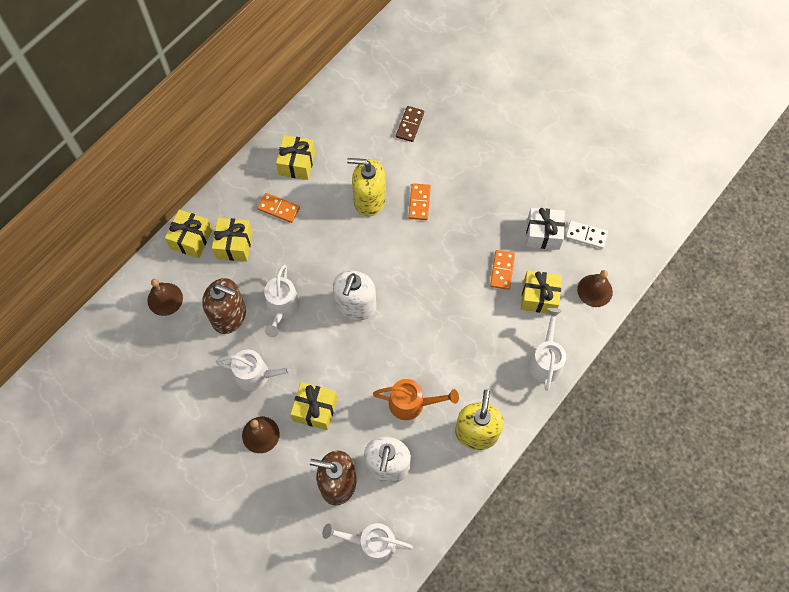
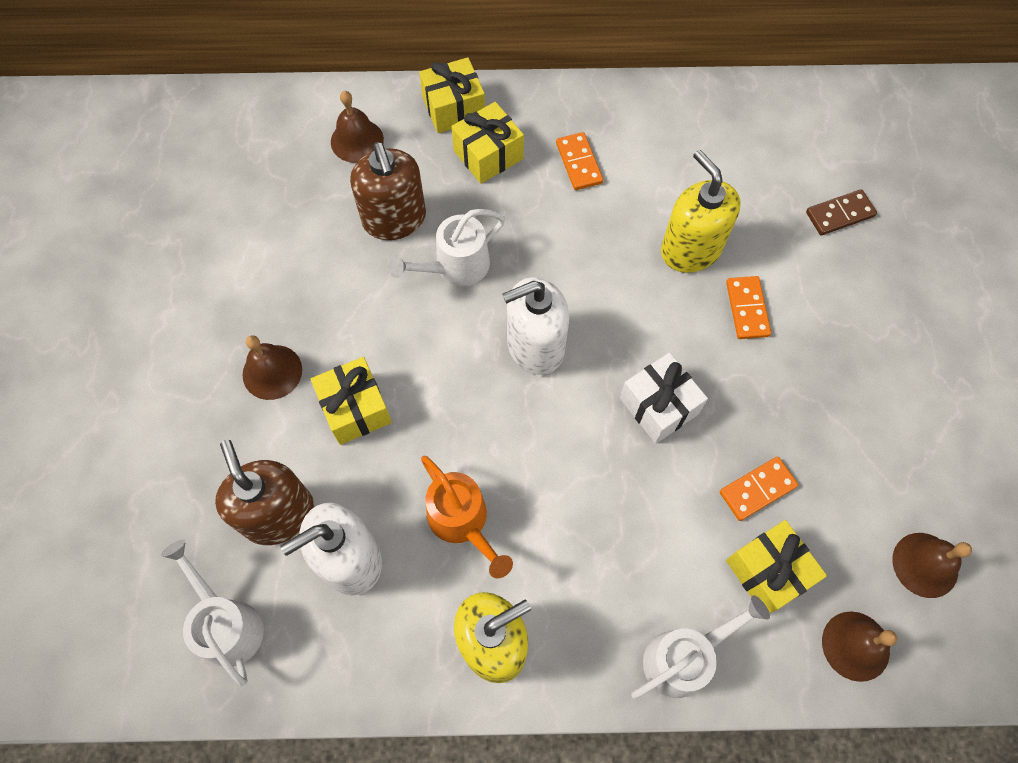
camera: 50 degrees right, 0 degrees up
(258, 375) = (346, 309): white watering can -> none
(297, 163) = (655, 136): yellow gift -> none
(419, 202) = (747, 309): orange domino -> orange domino turned 60 degrees counterclockwise
(543, 234) = (865, 502): white gift -> white gift (659, 406)
(586, 235) = (925, 564): white domino -> brown bell

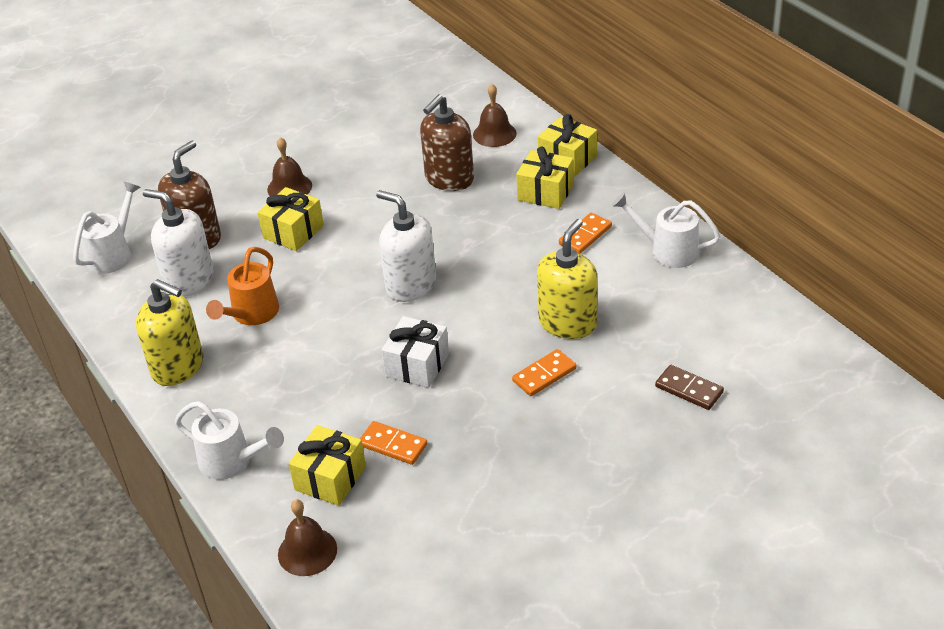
camera: 60 degrees right, 25 degrees down
(454, 267) = (438, 221): white watering can -> white watering can (667, 250)
(925, 564) = (406, 567): brown bell -> none

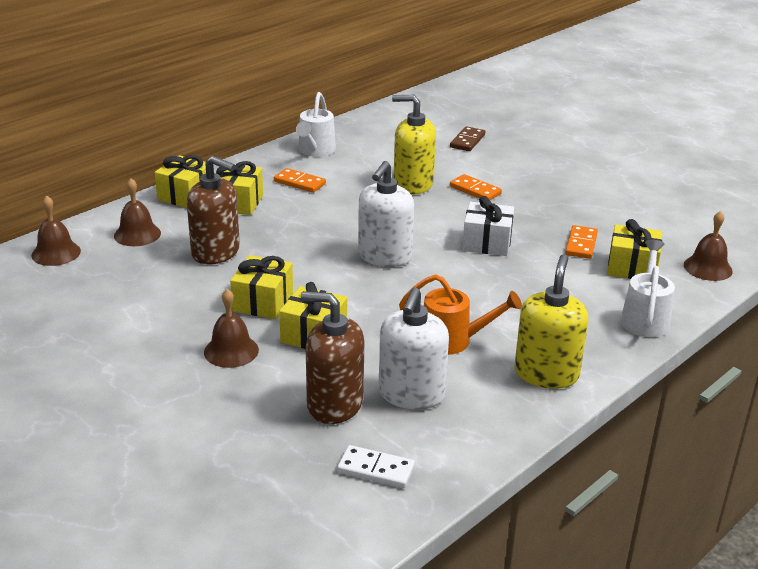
camera: 105 degrees left, 10 degrees down
(113, 253) = (376, 469): white watering can -> white domino
(355, 205) = (263, 302): none -> yellow gift
(472, 94) = (56, 253): none -> brown bell

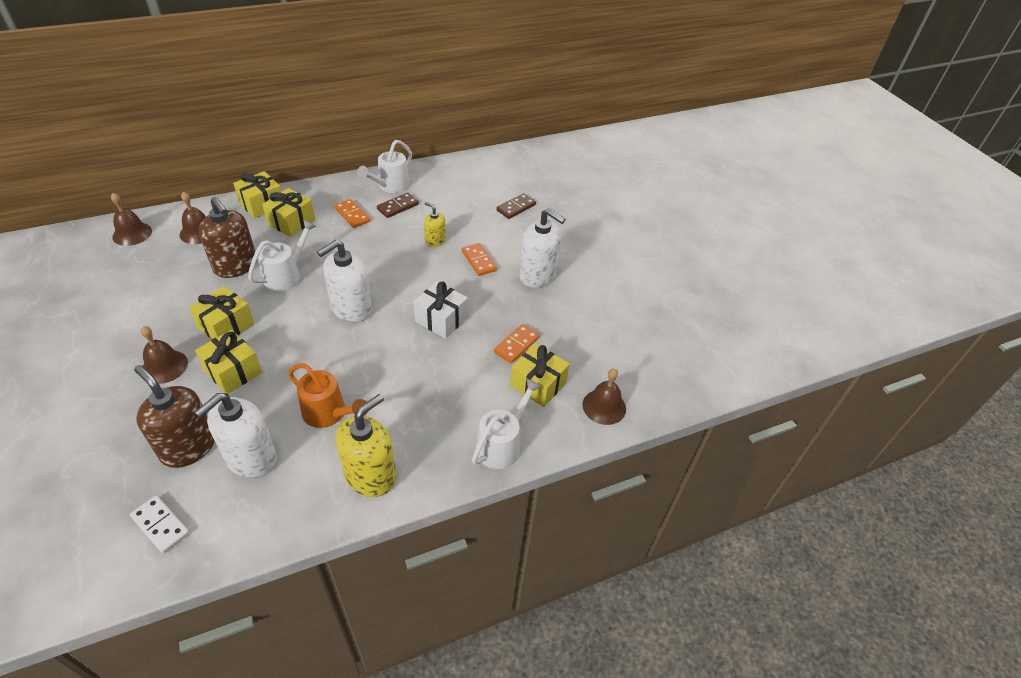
camera: 20 degrees right, 15 degrees up
(283, 246) = (286, 275): none -> white watering can
(342, 166) = (398, 207): none -> brown domino
(413, 184) = (435, 241): yellow soap dispenser -> yellow soap dispenser, size x0.55
(545, 188) = (537, 275): none -> white soap dispenser

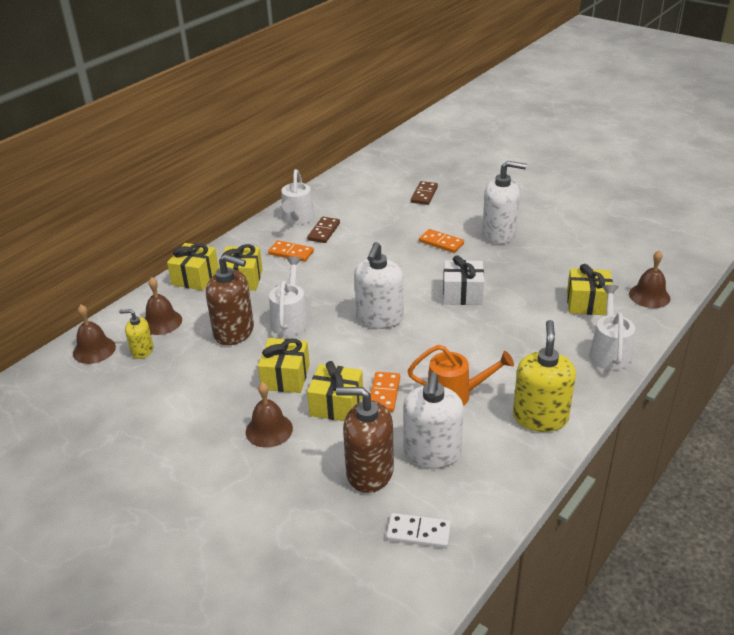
camera: 25 degrees left, 10 degrees down
(435, 241) = (387, 243): yellow soap dispenser -> yellow soap dispenser (142, 351)
(516, 345) = (541, 286): orange domino -> orange domino (384, 393)

